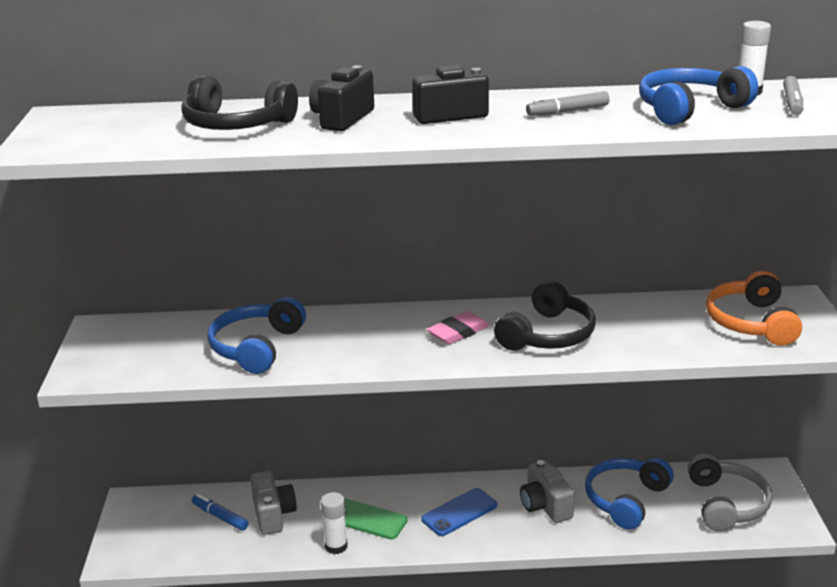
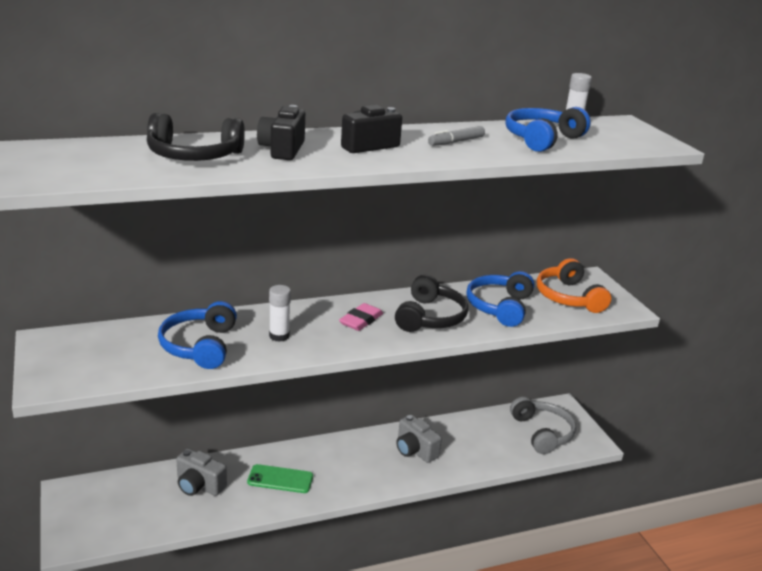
camera: 20 degrees left, 0 degrees up
(220, 517) = (153, 493): blue marker -> none
(273, 515) = (199, 485): grey camera -> grey camera turned 150 degrees clockwise
(336, 546) = (262, 505): white glue stick -> white glue stick (279, 336)
(459, 512) = (351, 464): blue phone -> none
(625, 499) = (471, 438): blue headphones -> blue headphones (499, 307)
(792, 102) = (607, 134): grey marker -> none

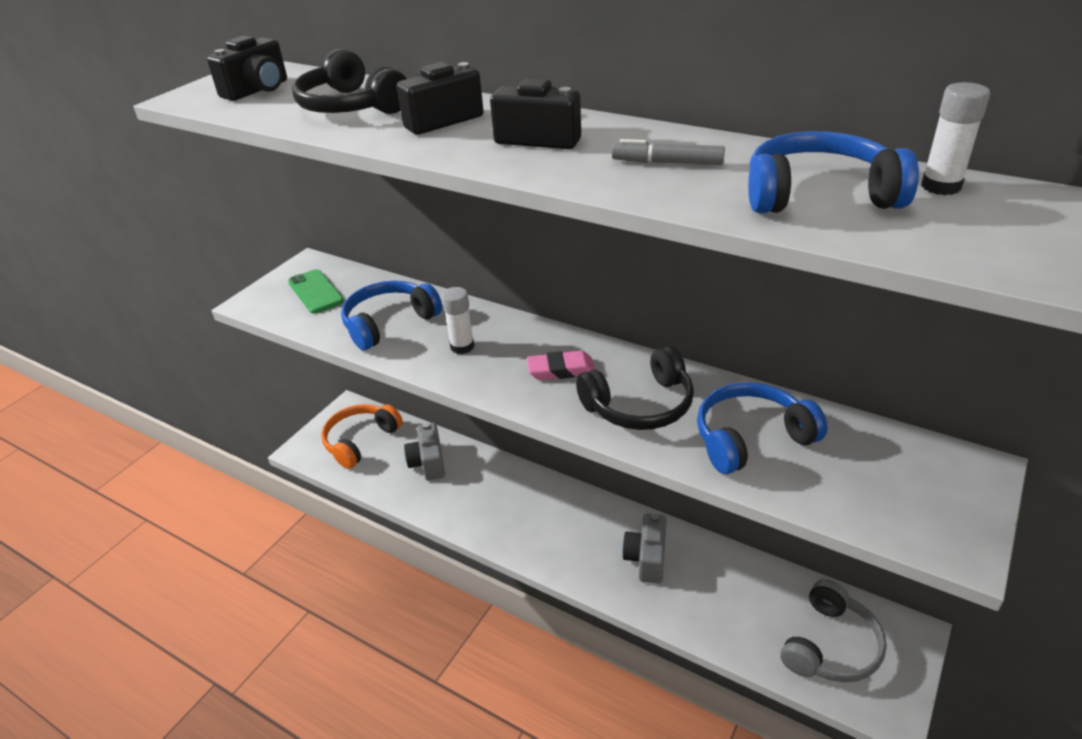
camera: 55 degrees right, 10 degrees up
(77, 162) = (258, 90): none -> black camera
(280, 479) = (491, 500): green phone -> green phone (315, 292)
(568, 297) = (882, 478): orange headphones -> orange headphones (360, 441)

